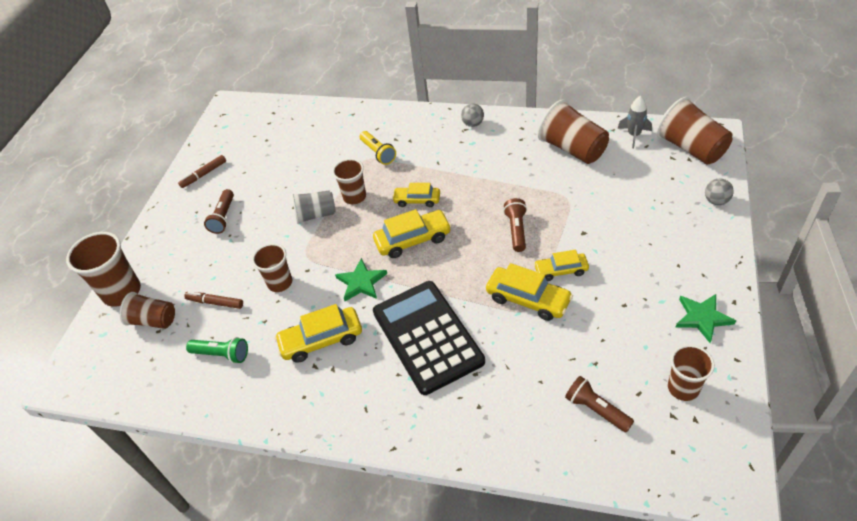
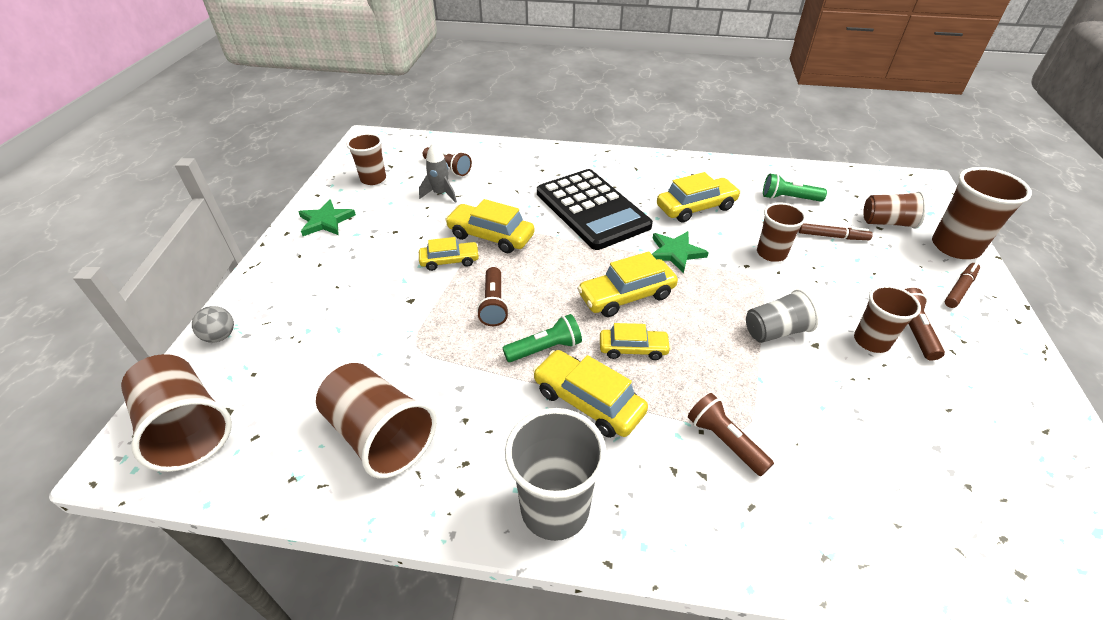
camera: 170 degrees right, 5 degrees down
(204, 174) = (1019, 407): brown marker -> brown marker (959, 289)
(354, 197) = (730, 357): brown cup -> brown cup (871, 341)
(378, 153) = (724, 441): yellow flashlight -> brown flashlight
(451, 169) = (588, 401): none -> yellow car
(473, 124) = (555, 509): grey ball -> grey cup
(477, 199) = (545, 349): none -> green flashlight
(634, 135) = (262, 461): grey rocket -> grey rocket (441, 194)

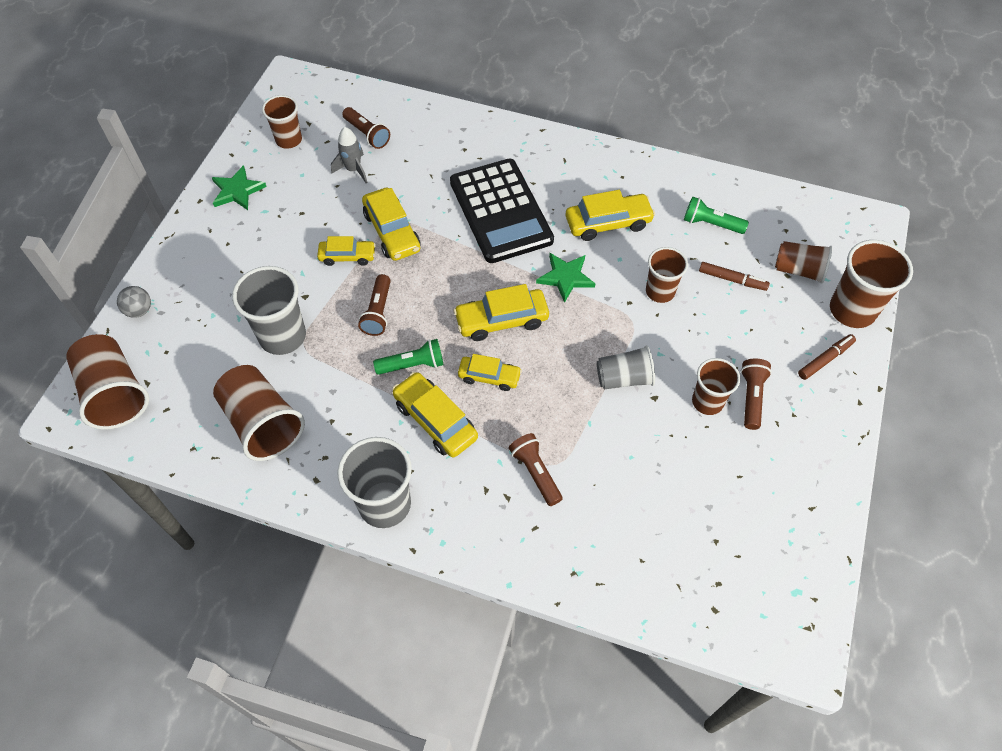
camera: 10 degrees right, 15 degrees up
(391, 340) = (282, 336): none -> grey cup
(490, 236) = (392, 232): yellow car -> yellow car turned 150 degrees counterclockwise

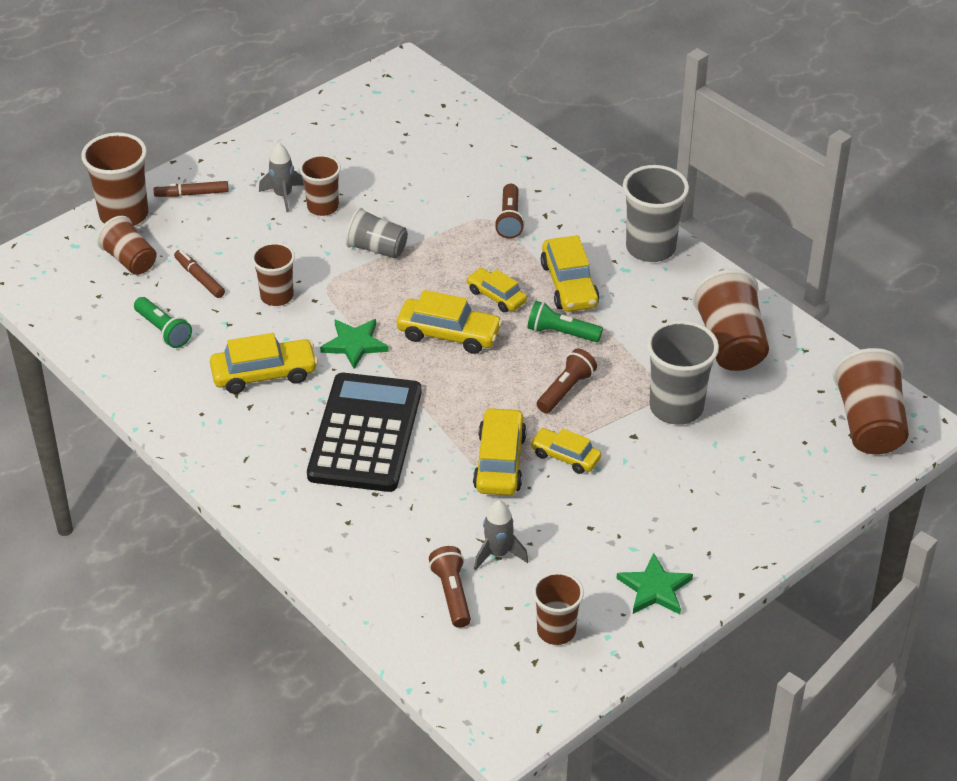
camera: 150 degrees left, 15 degrees down
(139, 310) = (821, 494): grey ball -> none
(608, 223) = (264, 374): yellow car -> yellow car turned 150 degrees clockwise
(751, 397) = (283, 196): brown flashlight -> grey rocket

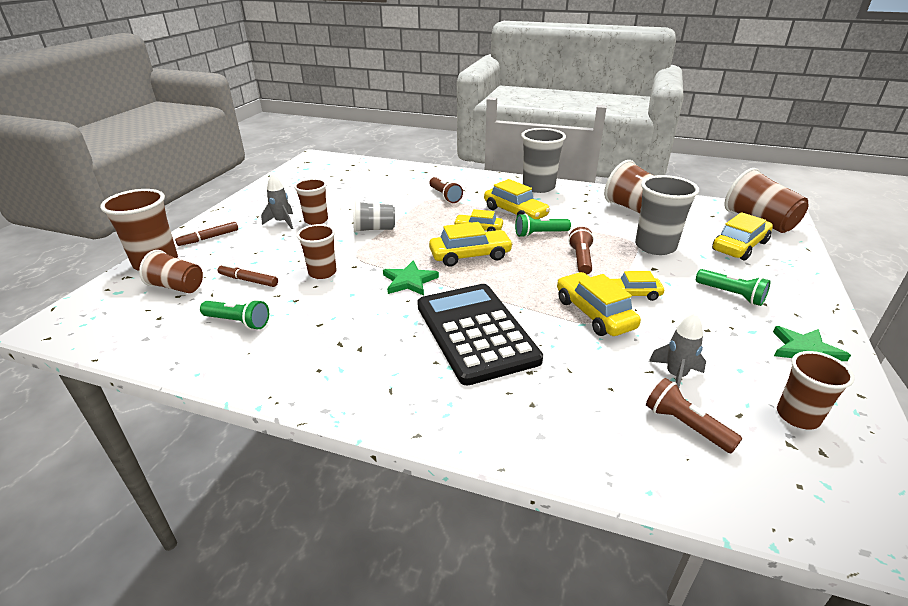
camera: 30 degrees left, 10 degrees down
(264, 374) = (354, 322): yellow car -> yellow car (739, 246)
(672, 503) = (731, 295): none -> green flashlight

